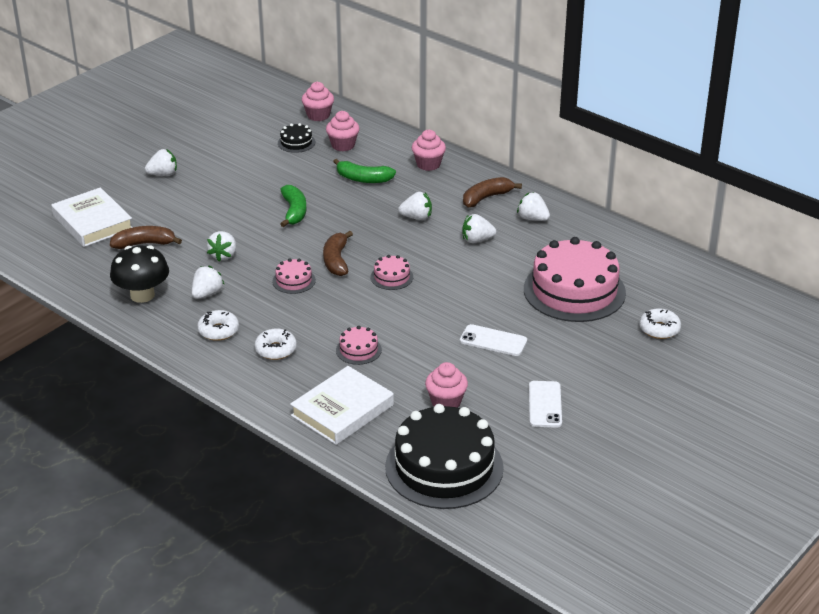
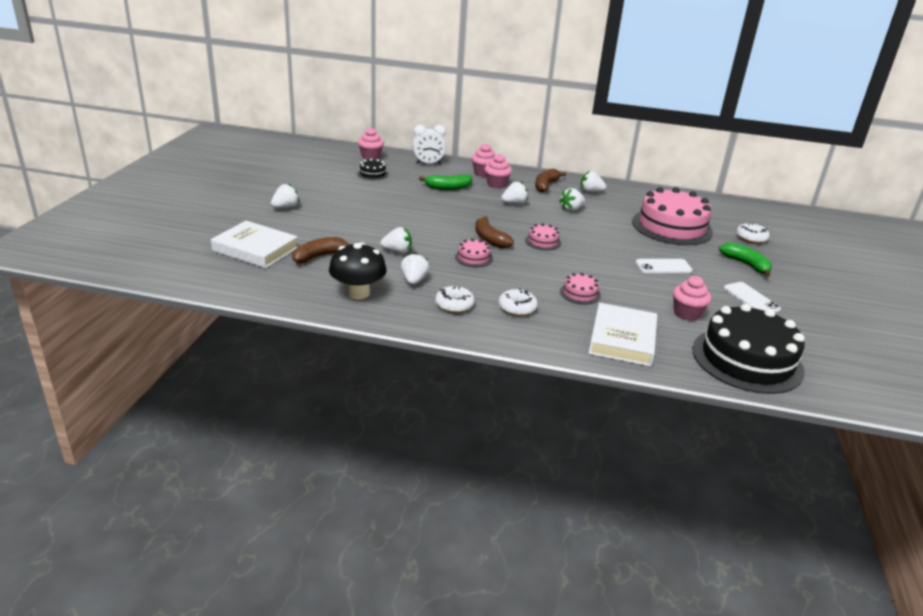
camera: 30 degrees left, 5 degrees down
(223, 255) = (397, 252): white strawberry -> white strawberry turned 75 degrees counterclockwise
(294, 211) = (420, 214): green banana -> green banana (746, 264)
(343, 145) = (409, 171): pink cupcake -> pink cupcake (496, 184)
(376, 137) = (428, 163): none -> white clock

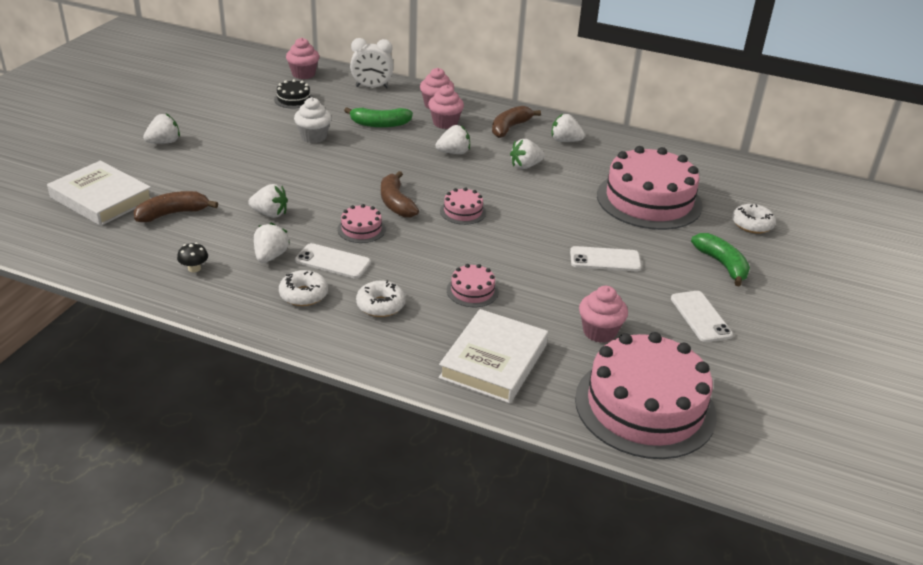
camera: 10 degrees right, 5 degrees up
(358, 293) = (194, 268): black mushroom -> black mushroom, size x0.43
(402, 198) = (313, 137): none -> white cupcake
(464, 281) = (333, 261): none -> white phone
(747, 360) = (645, 406): black cake -> pink cake

